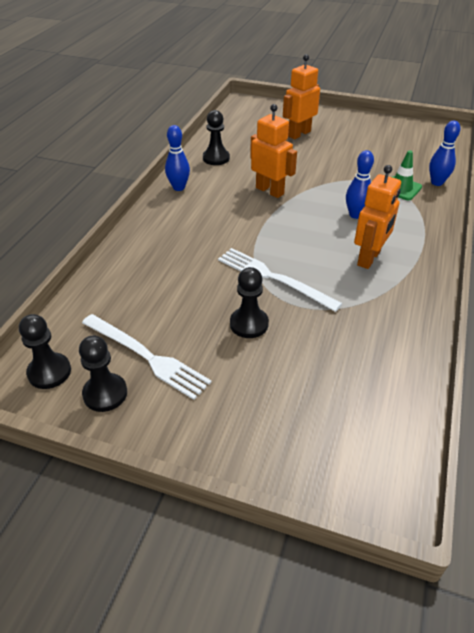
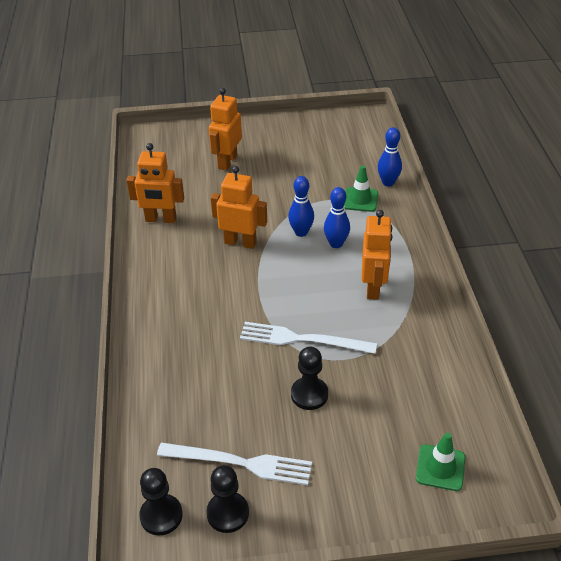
camera: 25 degrees left, 0 degrees up
(179, 187) = (145, 269): blue bowling pin -> blue bowling pin (301, 232)
(216, 158) = (160, 219): black pawn -> orange robot
(338, 438) = (440, 468): none -> green traffic cone

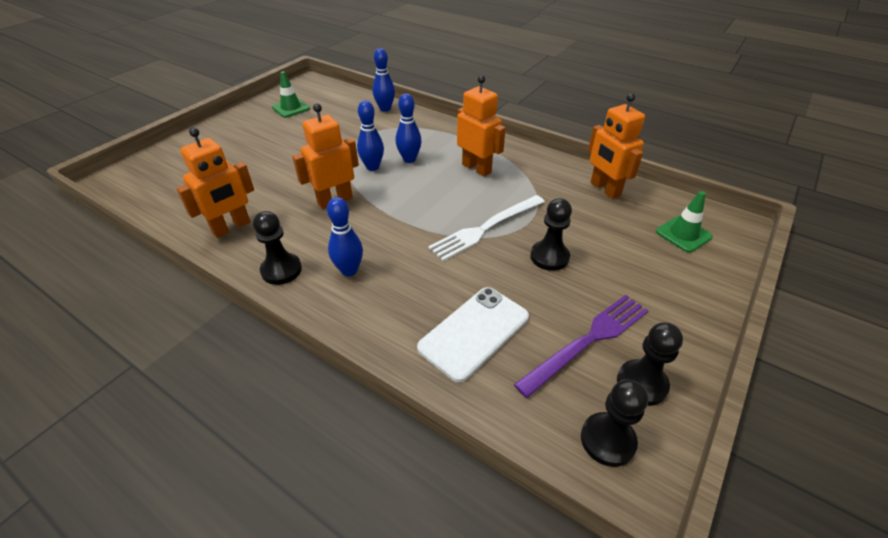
camera: 50 degrees left, 0 degrees up
(149, 270) = (281, 270): none -> black pawn
(181, 300) = (349, 270): none -> blue bowling pin
(188, 397) = (474, 332): none -> white phone
(227, 162) = (234, 157): orange robot -> orange robot (604, 189)
(240, 463) = (587, 341): white fork -> purple fork
(360, 200) = (382, 127): green traffic cone -> green traffic cone (291, 108)

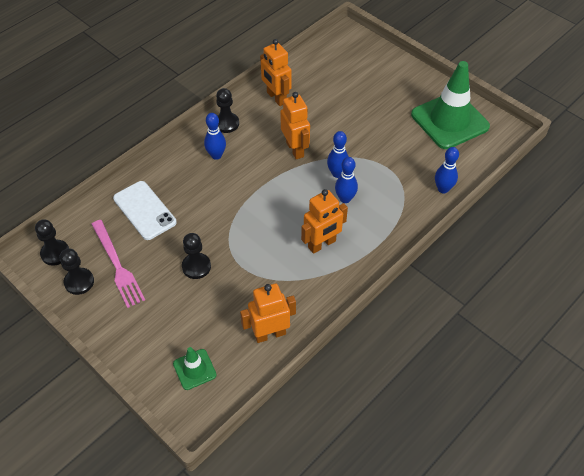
camera: 100 degrees right, 10 degrees up
(291, 108) = (449, 121): green traffic cone -> green traffic cone, size x2.14
(486, 228) = (239, 235): white fork -> none
(587, 341) = (117, 265): purple fork -> pink fork

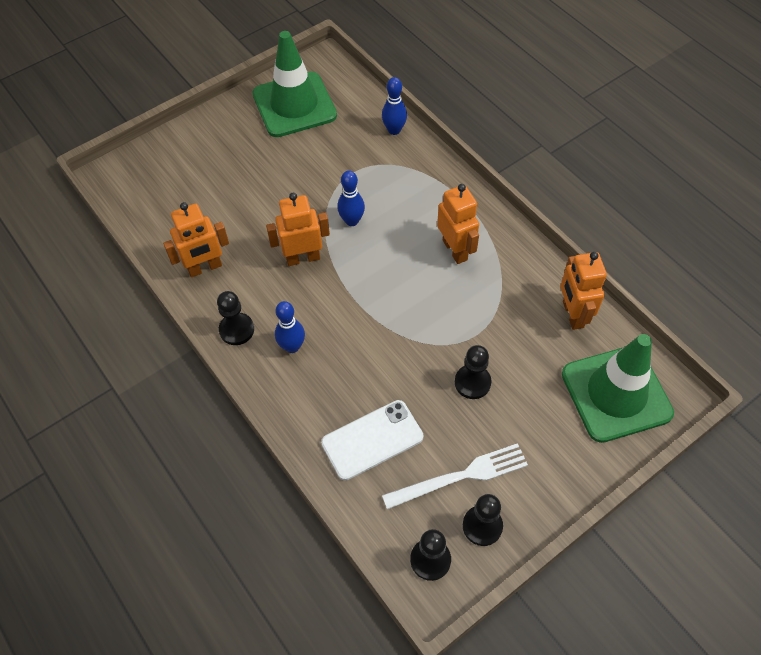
camera: 80 degrees left, 5 degrees up
(117, 265) = (460, 476): pink fork -> white fork
(194, 369) = (616, 393): green traffic cone -> green traffic cone, size x2.14
(345, 199) = (392, 219): blue bowling pin -> none

